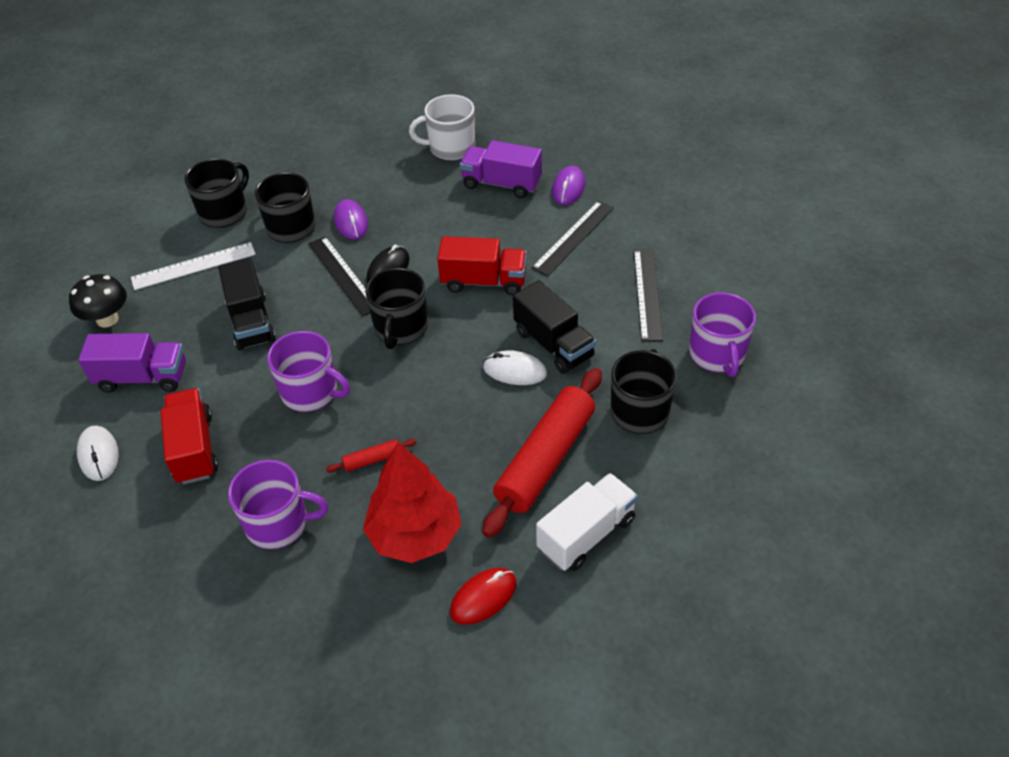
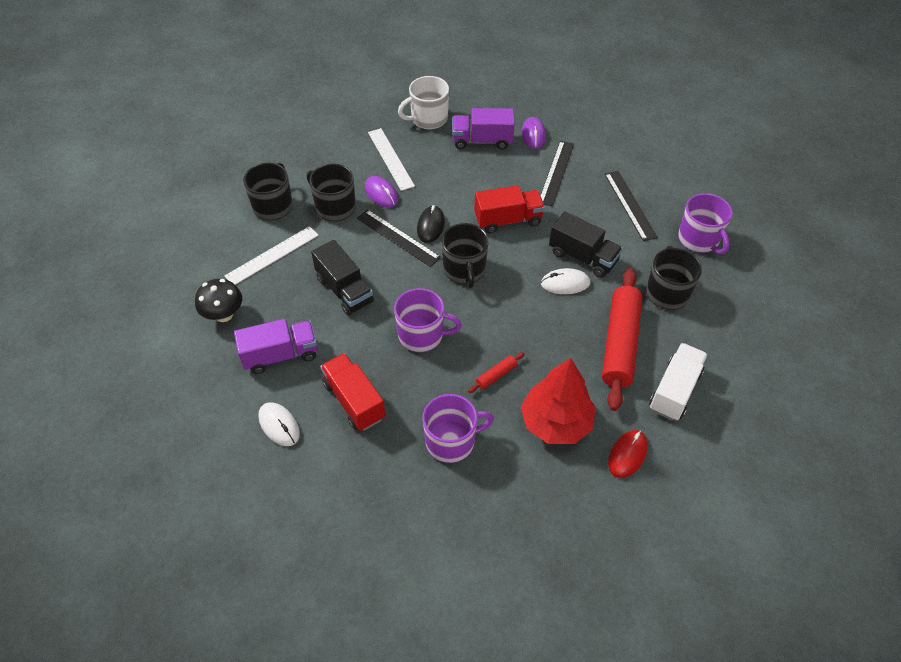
camera: 20 degrees left, 5 degrees up
(383, 185) = (391, 159): none -> white ruler

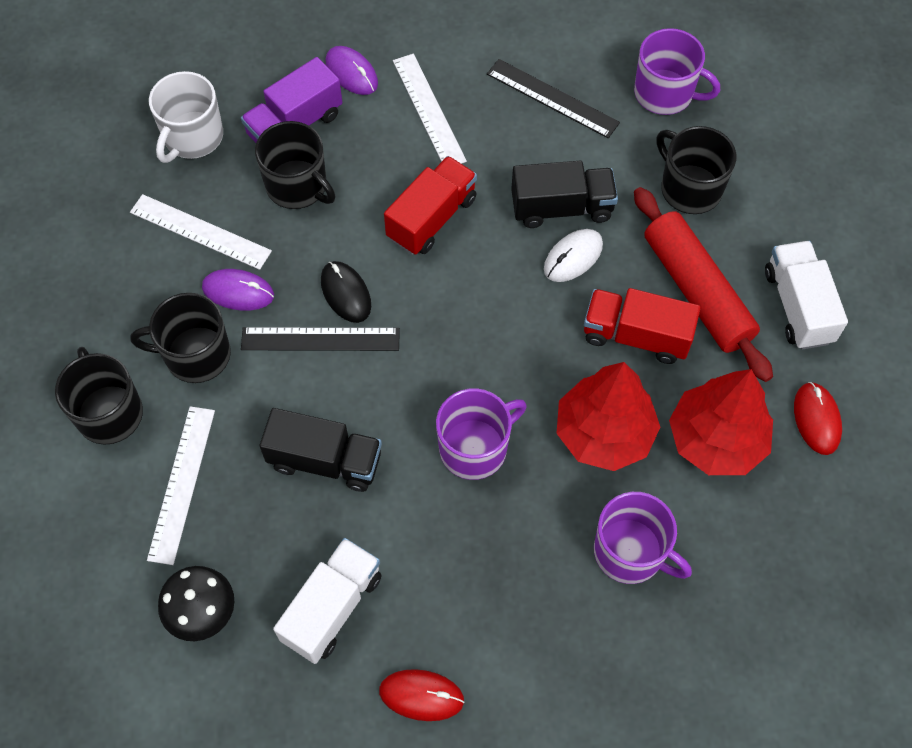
camera: 40 degrees left, 10 degrees up
(279, 425) = (421, 695): white mouse -> red mouse
(280, 355) = (332, 608): purple truck -> white truck
(354, 401) = (478, 593): red truck -> red truck (636, 336)
(451, 441) = (630, 552): purple mug -> purple mug turned 90 degrees clockwise
(464, 270) = (443, 324): black mug -> black mug (297, 186)
(496, 375) = (604, 433): red rolling pin -> red tree
(556, 172) = (429, 110): black ruler -> white ruler

